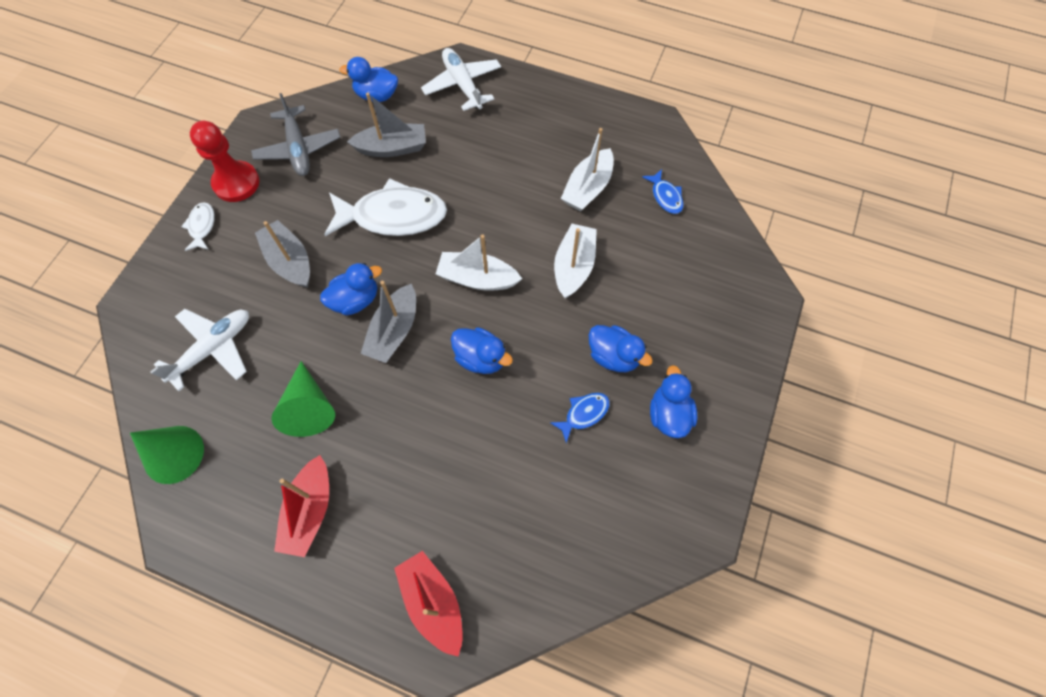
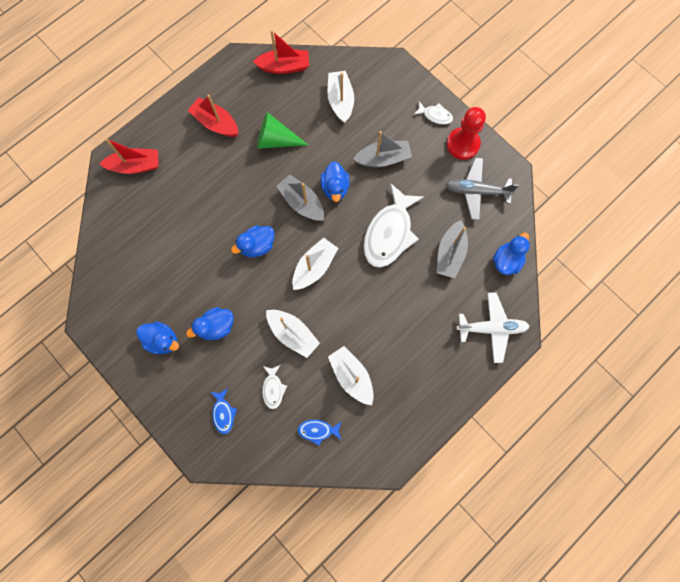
camera: 115 degrees right, 10 degrees up
(173, 454) = (284, 67): green cone -> red boat
(213, 349) = (340, 101): white plane -> white boat
(584, 414) = (190, 289): blue fish -> blue fish (223, 413)
(649, 259) = (273, 388): none -> white fish

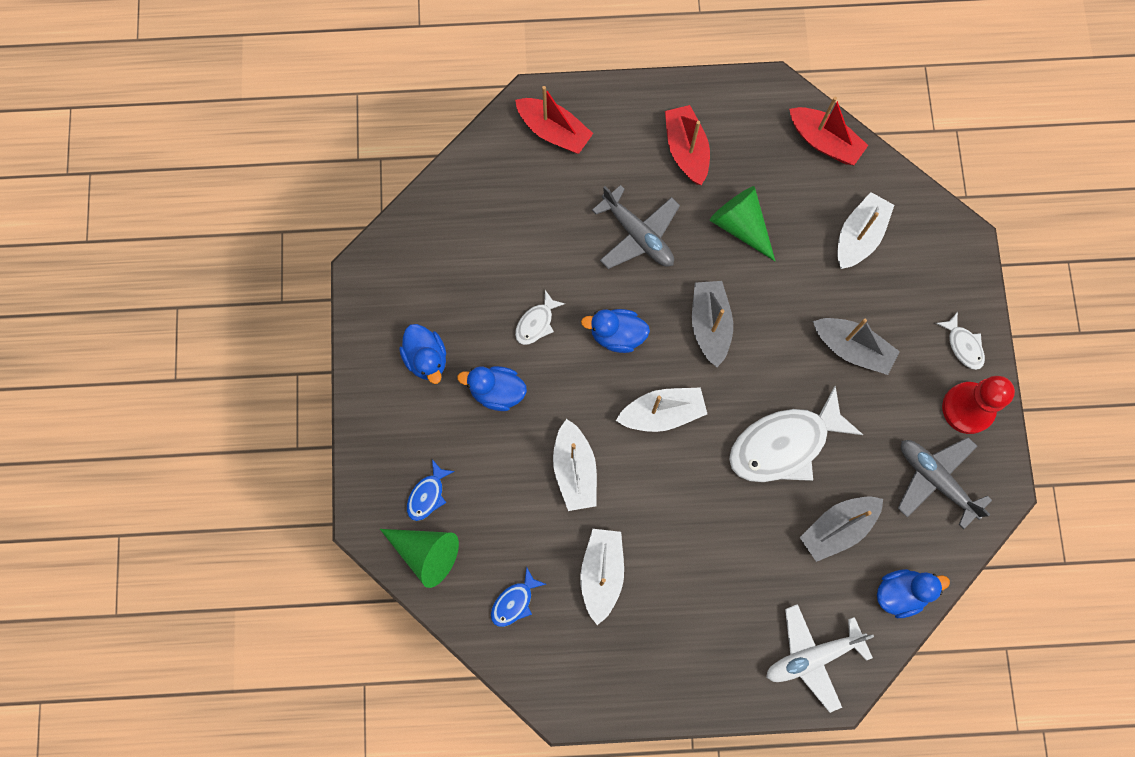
camera: 40 degrees right, 0 degrees up
(226, 185) = (638, 235): none -> grey plane
(248, 445) = (426, 553): none -> green cone
(273, 388) = (503, 513): white fish -> white fish (536, 323)
(318, 430) = (514, 602): blue fish -> blue fish turned 90 degrees counterclockwise
(335, 188) = (764, 338): blue duck -> none
(491, 328) = (812, 656): white plane -> white plane turned 120 degrees clockwise

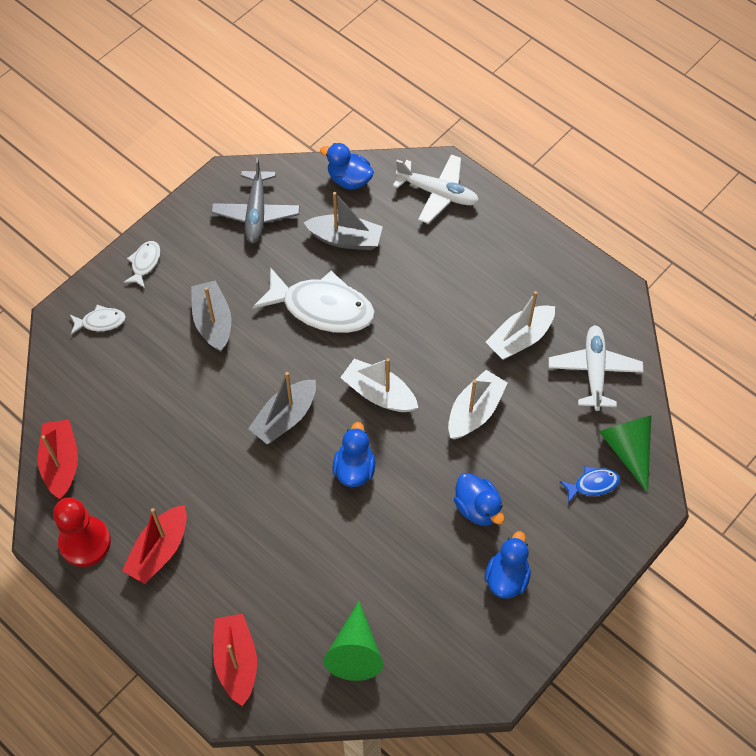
camera: 135 degrees left, 15 degrees down
(514, 602) = (594, 371): blue fish -> white plane
(536, 323) = (401, 529): white fish -> white fish (101, 322)
(617, 335) = (354, 469): blue duck -> blue duck turned 135 degrees counterclockwise
(638, 235) = (263, 522): grey plane -> none
(740, 225) = (187, 462): green cone -> green cone (355, 651)
(859, 236) = (121, 382): white boat -> none
(968, 408) = (188, 230): red pawn -> red pawn (85, 542)

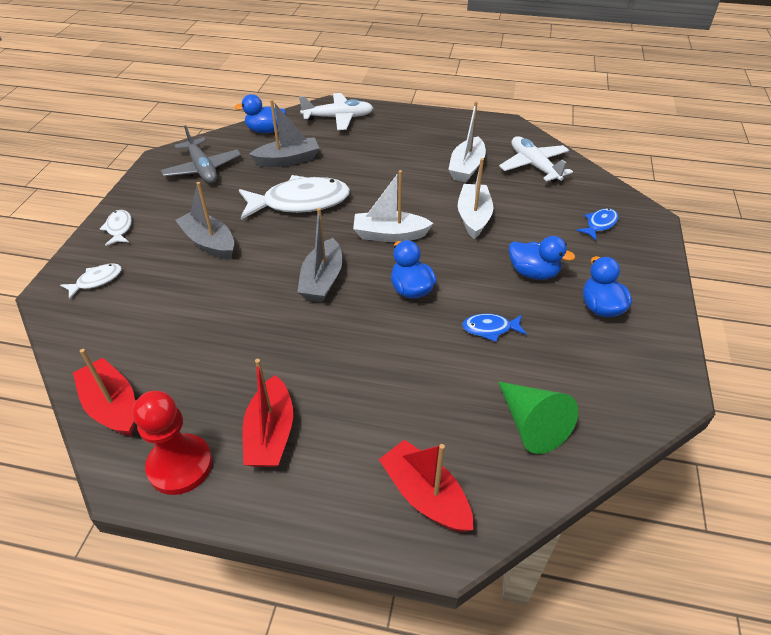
camera: 30 degrees left, 15 degrees down
(391, 547) = (490, 329): none -> blue fish
(627, 449) = (600, 196): green cone -> none

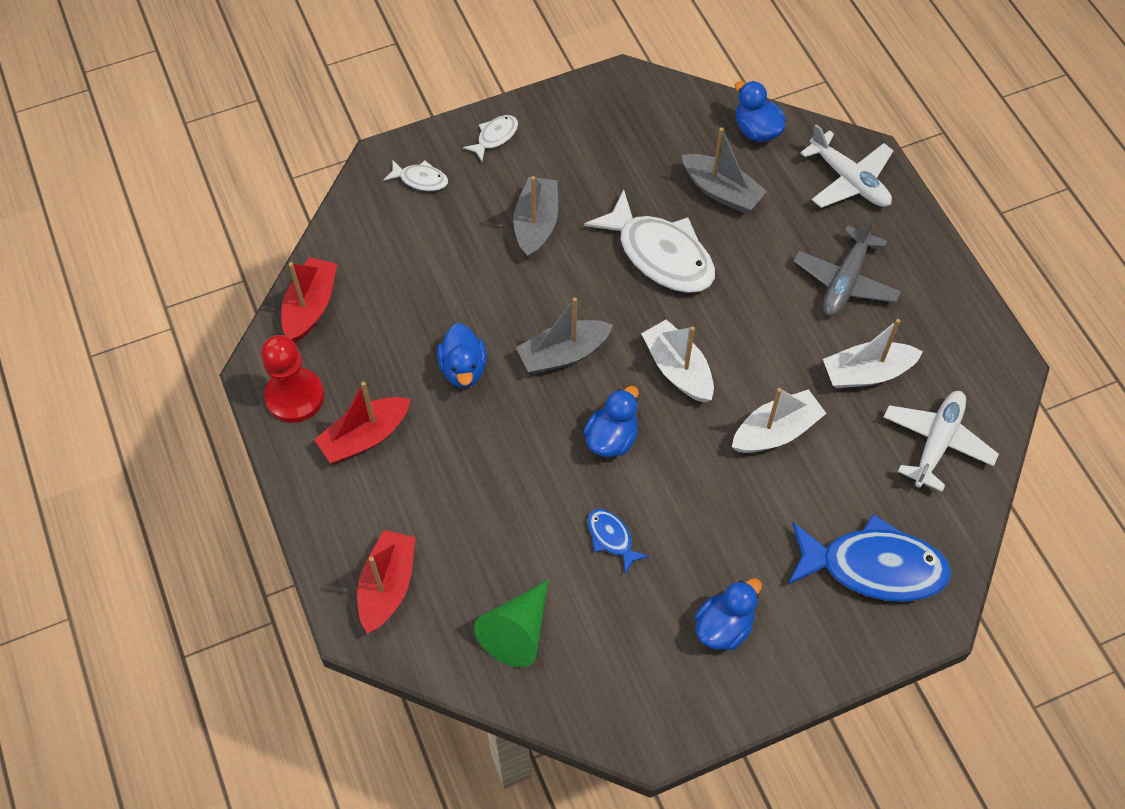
camera: 55 degrees right, 15 degrees up
(202, 169) = (638, 128): grey plane -> grey plane (845, 281)
(533, 273) = (728, 537): blue duck -> blue duck (463, 368)
(599, 224) = (873, 567): blue fish -> blue fish, size x2.16

